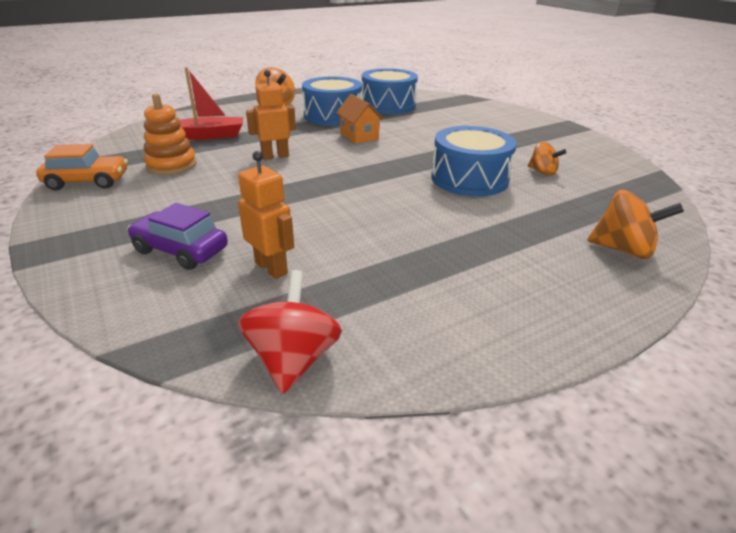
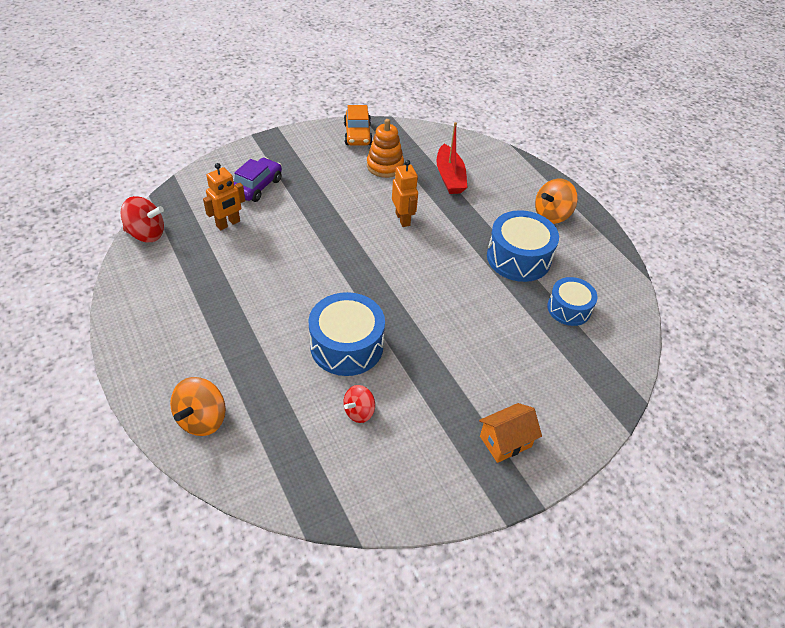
camera: 90 degrees right, 15 degrees up
(359, 136) = (456, 275): orange house -> orange house (505, 441)
(388, 105) = (569, 309): blue drum -> blue drum, size x0.64
(542, 172) = (359, 411): orange spinning top -> red spinning top

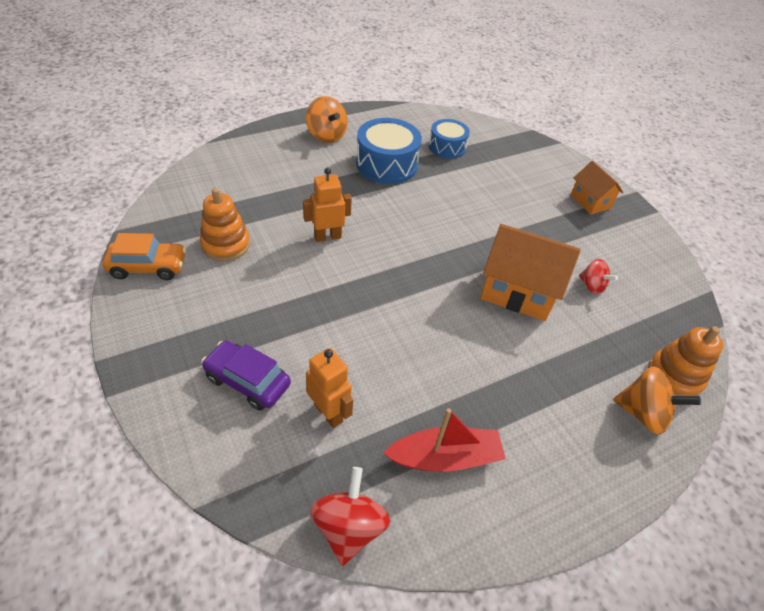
camera: 90 degrees left, 0 degrees up
(239, 459) = (674, 376): none -> orange stacking toy
(347, 345) = (518, 292): blue drum -> orange house
(450, 177) = (257, 193): red boat -> red boat (445, 457)

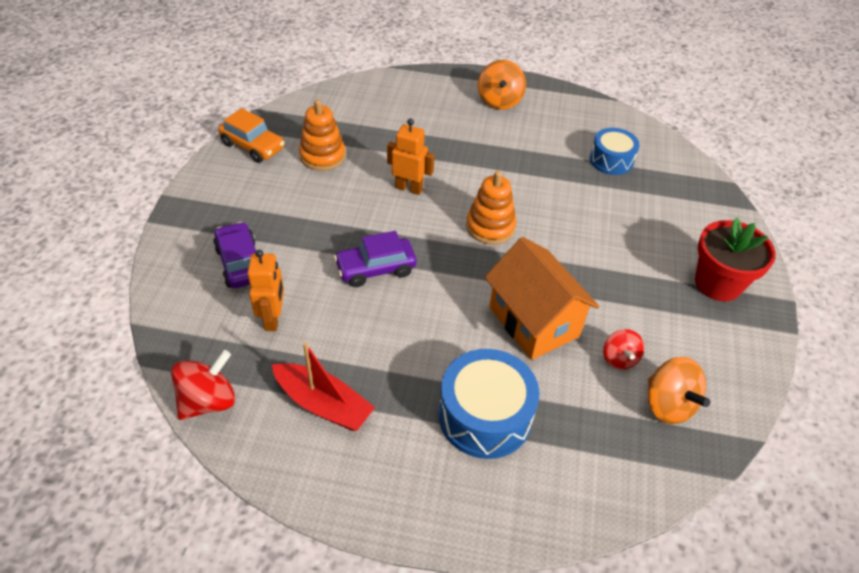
camera: 40 degrees right, 0 degrees up
(369, 317) = (376, 269): none -> purple car
(386, 164) = (529, 150): blue drum -> blue drum (485, 416)
(590, 201) = (718, 283): orange house -> red flower pot
(642, 413) = (537, 489): orange spinning top -> orange spinning top (668, 404)
(674, 376) = (611, 484): orange stacking toy -> orange stacking toy (490, 227)

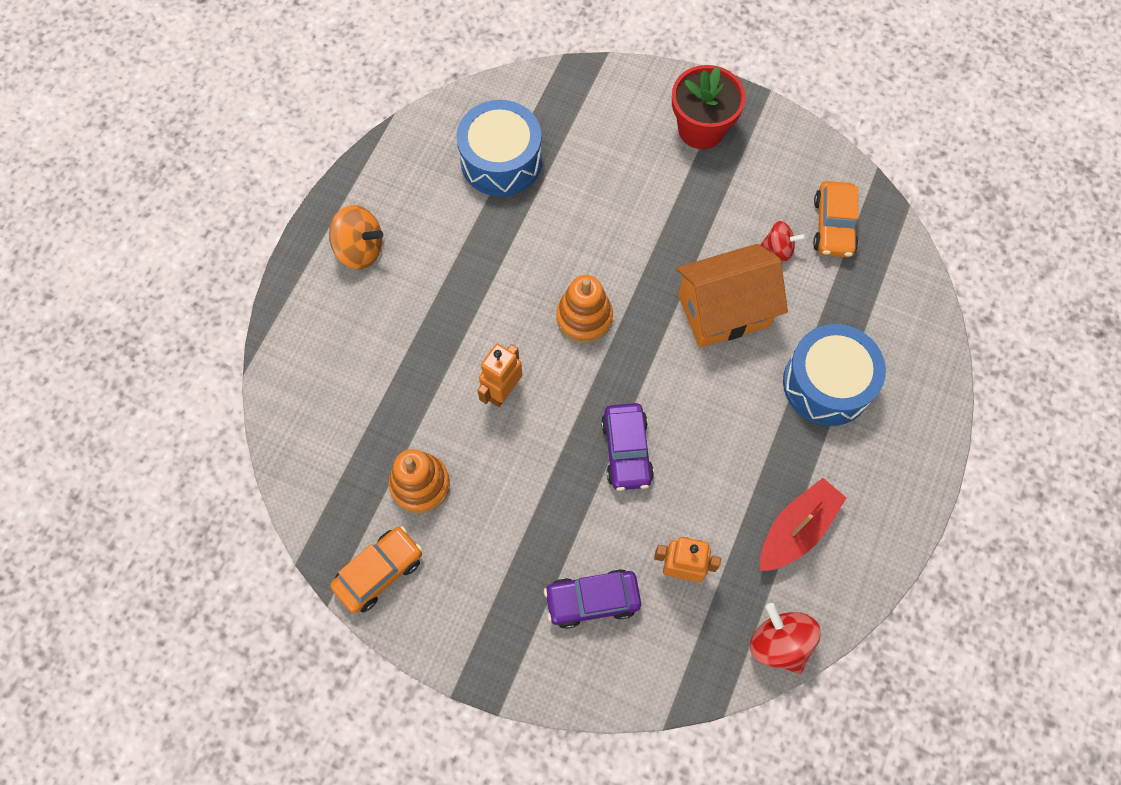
camera: 75 degrees left, 20 degrees up
(611, 160) = (501, 160): blue drum -> blue drum, size x1.57
(668, 404) = (833, 226): orange spinning top -> orange car

